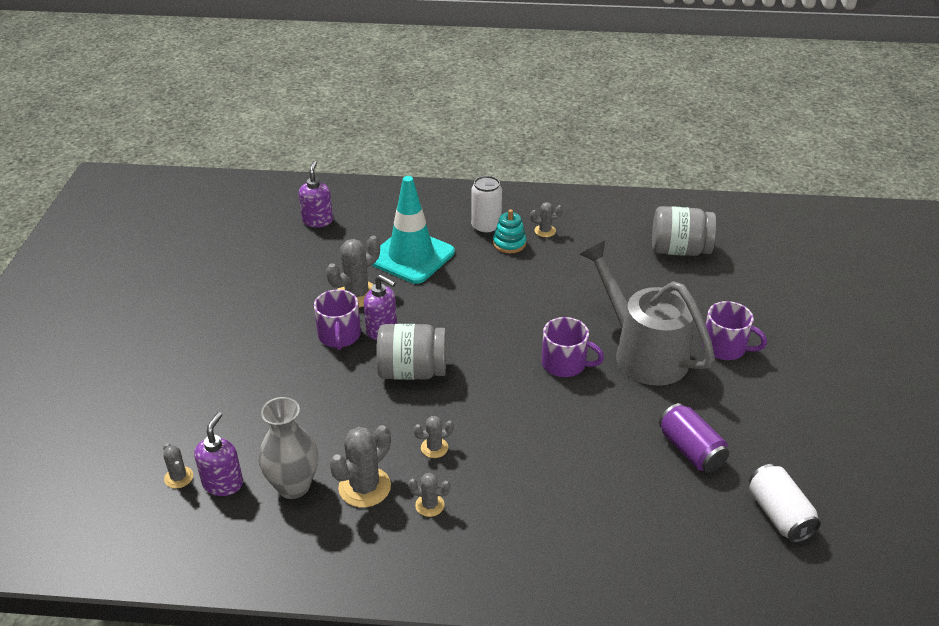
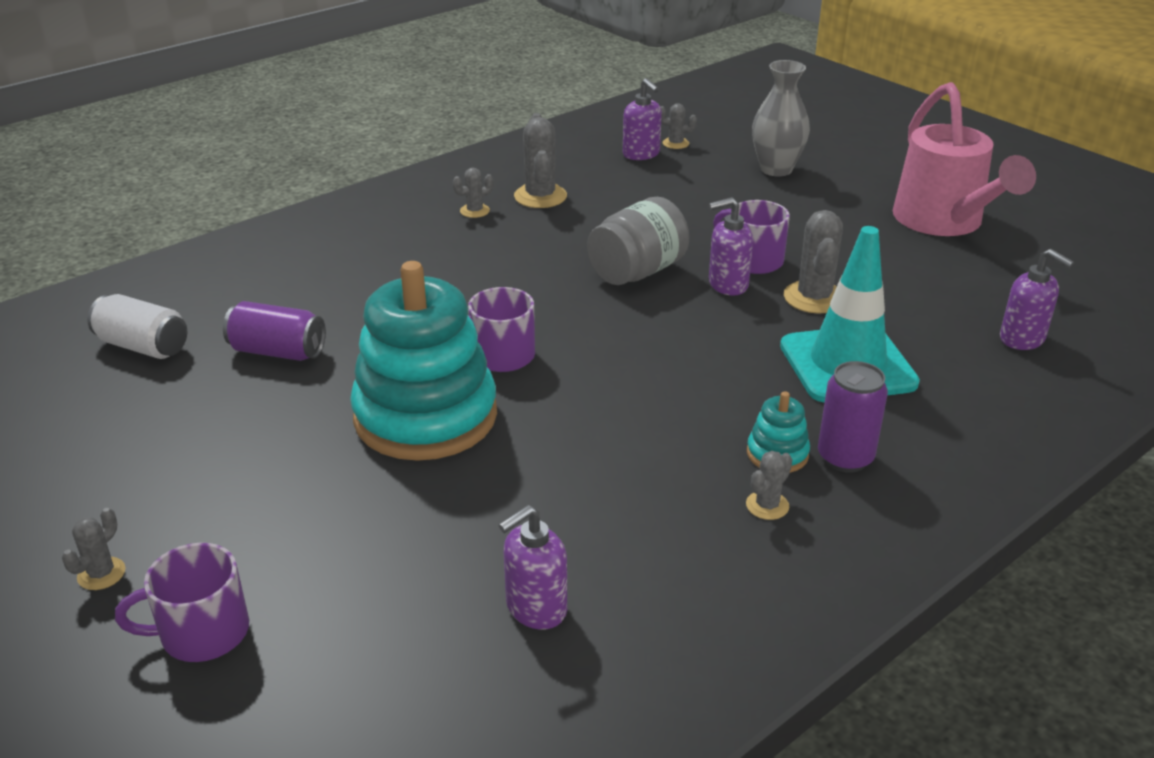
camera: 135 degrees right, 5 degrees down
(196, 291) = (943, 222): none -> pink watering can
(293, 486) = (592, 174): grey vase -> grey vase (776, 169)
(434, 448) = (525, 238): grey cactus -> grey cactus (101, 574)
(486, 227) = (845, 458): white can -> purple can
(643, 352) = (425, 416): grey watering can -> turquoise stacking toy
(679, 250) = (535, 608): grey jar -> purple soap dispenser
(725, 347) = (323, 482): purple mug -> purple mug (202, 632)

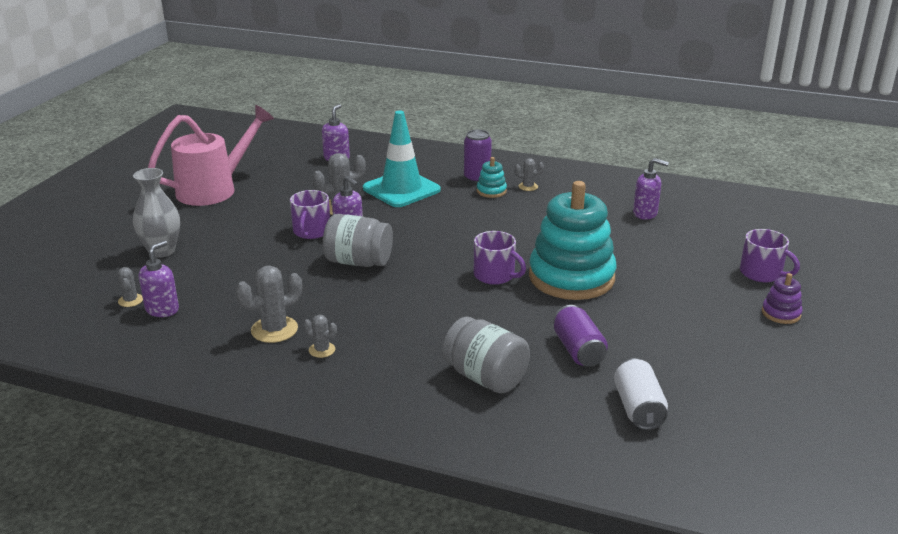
camera: 120 degrees left, 5 degrees down
(101, 574) = (781, 313): grey cactus -> purple stacking toy
(315, 279) = (485, 377): none -> grey jar

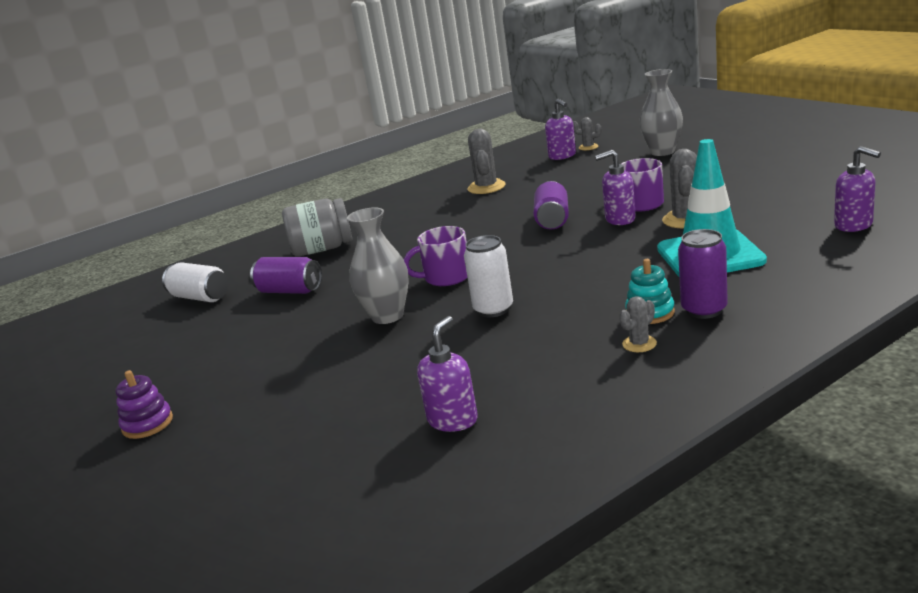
camera: 130 degrees right, 5 degrees down
(214, 189) = (792, 165): pink watering can -> none
(322, 350) = (438, 200): grey cactus -> none
(358, 262) = (552, 220): grey jar -> purple can
(527, 239) = (493, 309): none -> white can
(571, 277) = (387, 316): turquoise stacking toy -> grey vase
(645, 213) = (453, 420): purple soap dispenser -> purple soap dispenser turned 150 degrees clockwise
(762, 273) = (210, 452): purple mug -> none

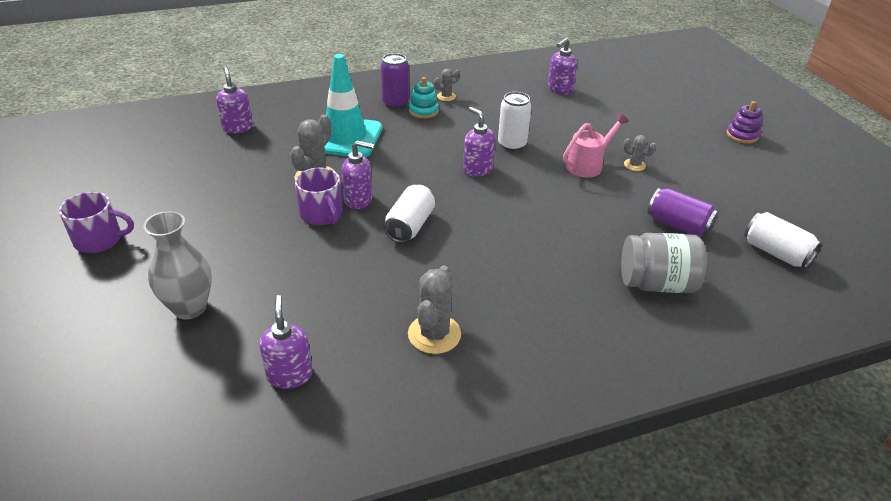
camera: 170 degrees left, 15 degrees up
(387, 316) = (588, 165): grey vase -> pink watering can
(446, 277) = (534, 188): purple mug -> purple mug (99, 240)
(520, 274) = (477, 169): none -> purple soap dispenser
(552, 220) = (410, 226): purple can -> white can
(588, 147) = (237, 384): grey cactus -> grey cactus (634, 165)

